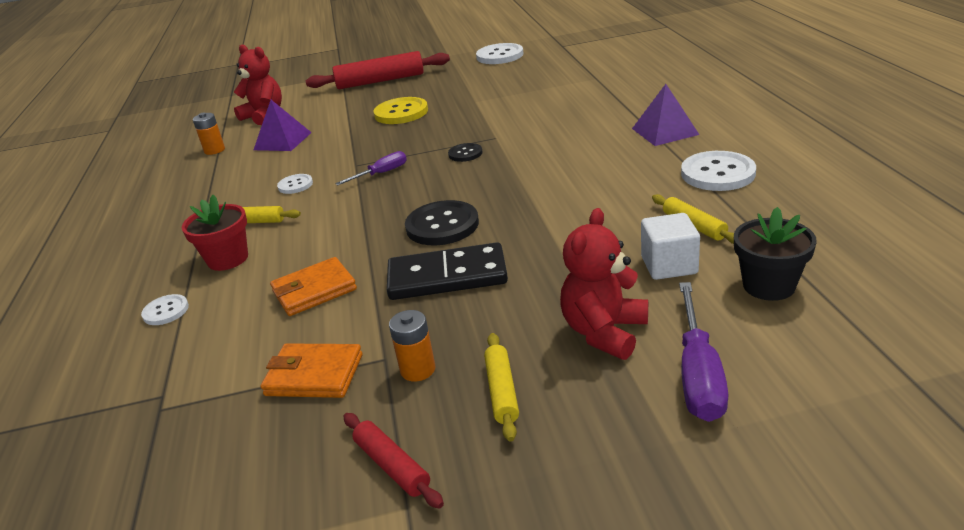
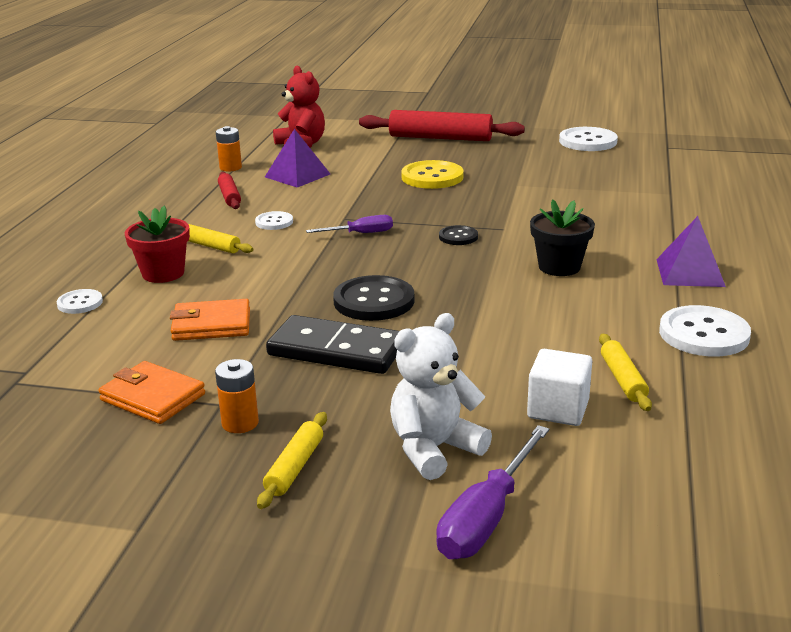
camera: 20 degrees right, 5 degrees down
(392, 466) = (153, 493): red rolling pin -> red rolling pin (229, 197)
(604, 332) = (434, 449): red teddy bear -> white teddy bear
(769, 285) = (642, 462): black flower pot -> black flower pot (559, 267)

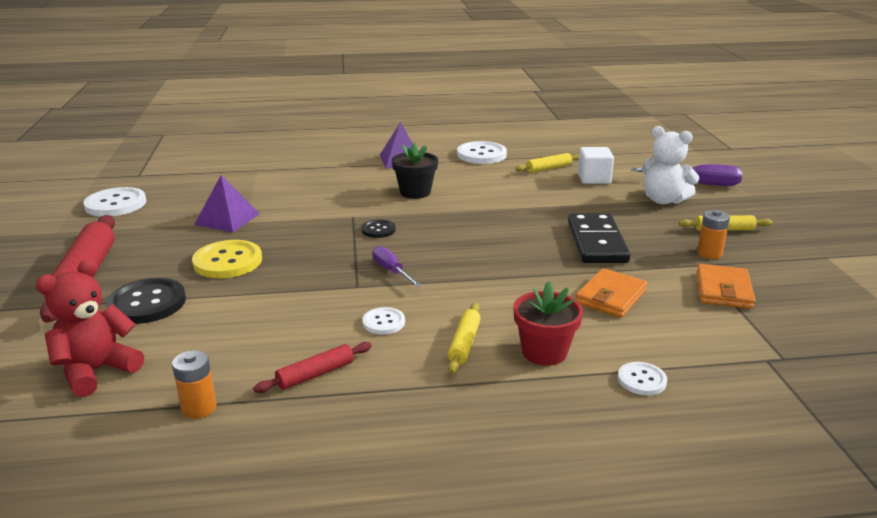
camera: 110 degrees left, 0 degrees up
(211, 325) = (610, 297): orange wallet -> orange wallet turned 60 degrees clockwise
(297, 175) = (228, 343): purple pyramid -> purple pyramid (227, 219)
(374, 301) = (516, 242): black button -> black button (147, 303)

